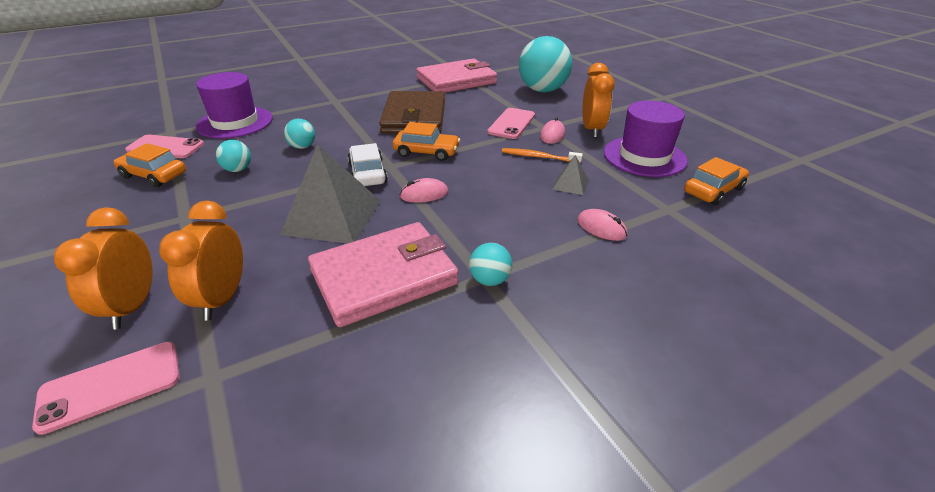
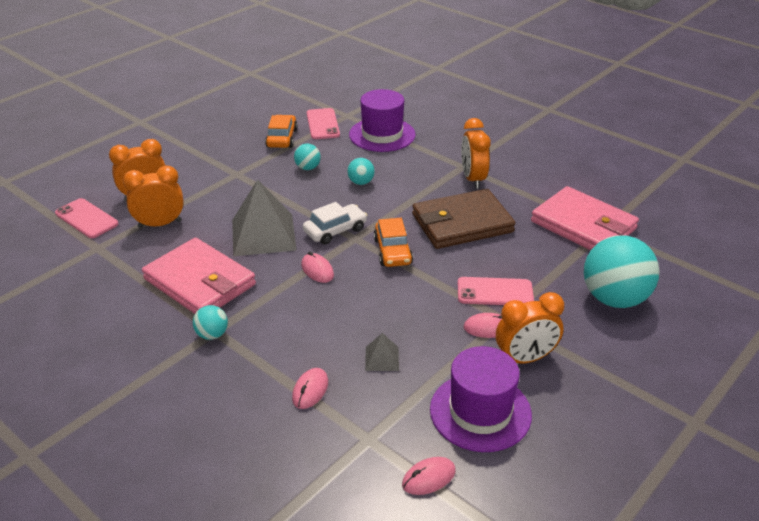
camera: 70 degrees right, 0 degrees up
(358, 101) = (473, 179): none -> orange clock
(538, 157) = (427, 326): orange toothbrush -> none
(713, 190) = (428, 478): orange car -> pink mouse

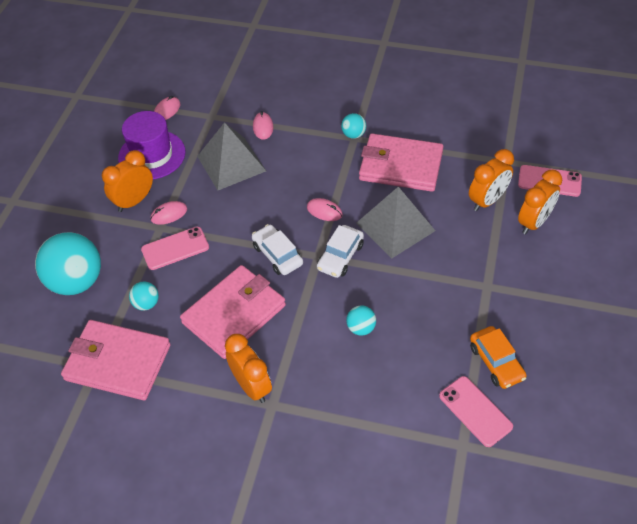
camera: 155 degrees right, 15 degrees up
(308, 168) = (428, 326): turquoise ball -> turquoise ball (146, 304)
(382, 135) = (394, 423): purple hat -> none
(382, 358) = (231, 163): grey pyramid -> grey pyramid, size x2.21
(393, 251) = (277, 255): orange car -> white car
(462, 223) = (234, 314): brown wallet -> pink wallet

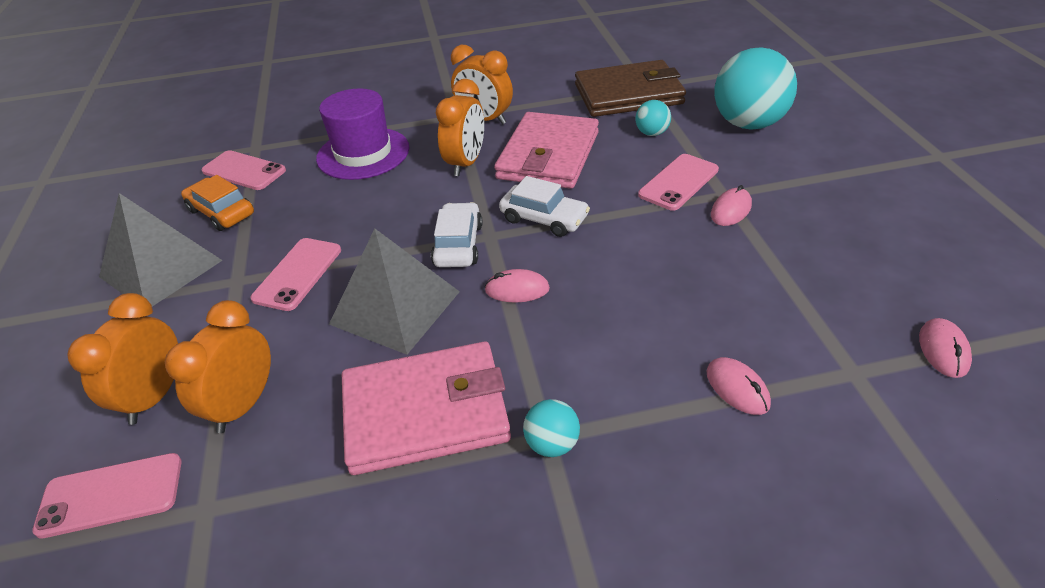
camera: 155 degrees right, 10 degrees down
(117, 362) = (628, 94): pink wallet -> brown wallet
(134, 201) = (795, 207): orange clock -> orange clock (466, 163)
(152, 155) = (857, 269): purple hat -> purple hat (363, 153)
(231, 163) = (723, 304): grey pyramid -> grey pyramid (161, 268)
(361, 328) = (394, 190): turquoise ball -> none
(447, 275) = (298, 274): none -> pink phone

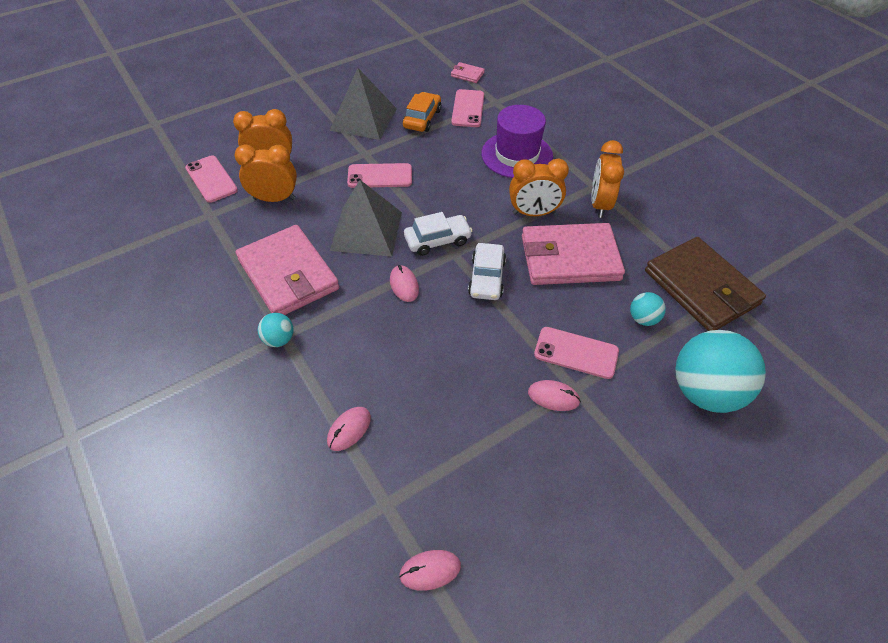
camera: 65 degrees right, 10 degrees up
(178, 157) = (467, 74): none -> pink wallet

